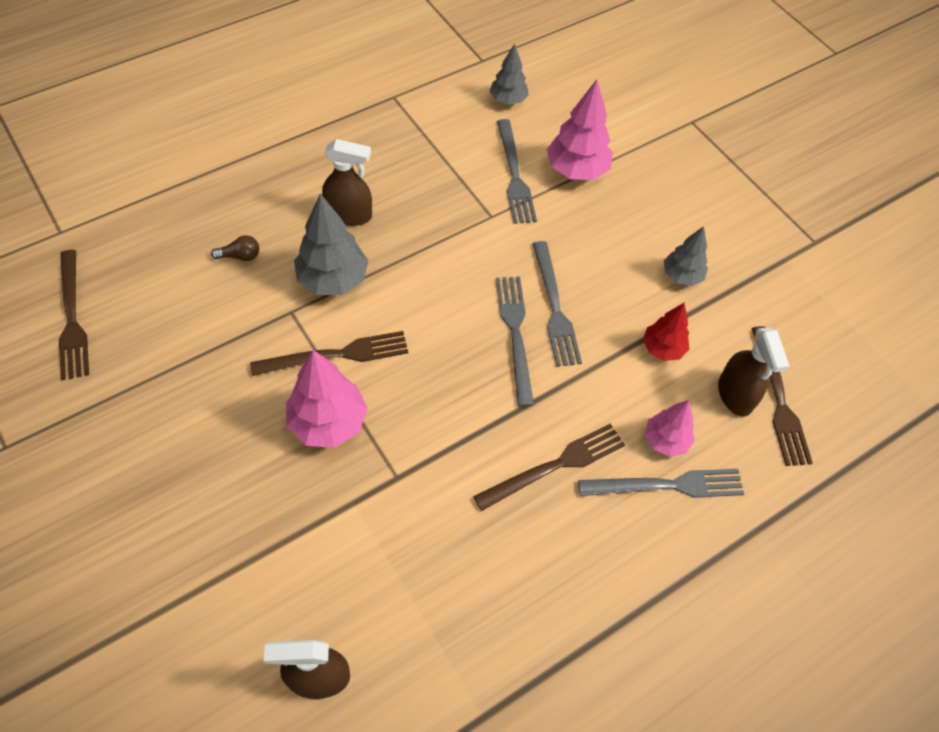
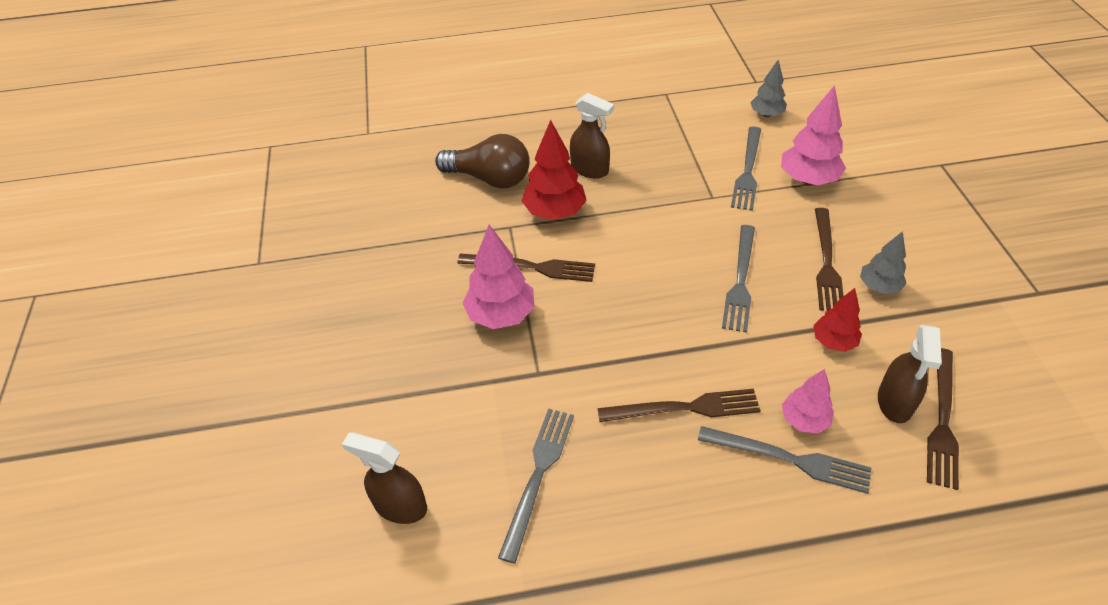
camera: 30 degrees right, 10 degrees down
(72, 318) = (347, 191): brown fork -> brown fork (826, 263)
(240, 256) = (489, 178): brown light bulb -> brown light bulb, size x2.43
(333, 280) = (554, 212): grey tree -> red tree
(515, 334) = (694, 292): grey fork -> grey fork (538, 476)

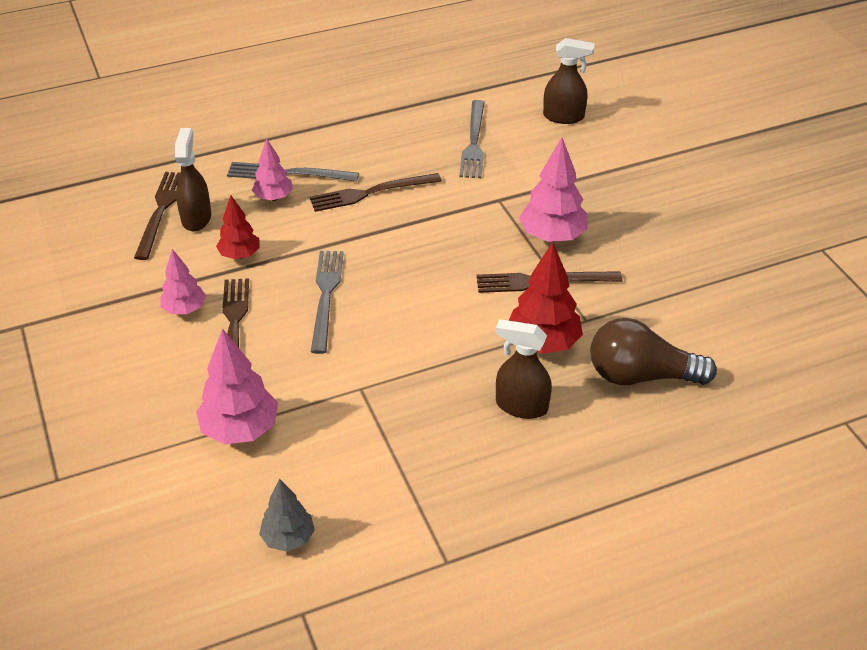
camera: 165 degrees right, 5 degrees down
(747, 171) = (317, 432): grey fork -> none
(879, 286) = (184, 309): grey tree -> pink tree

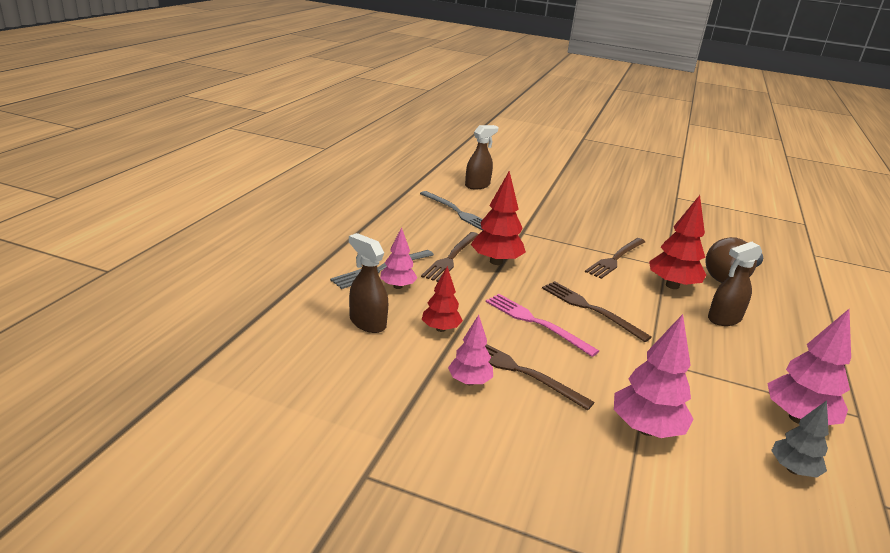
camera: 50 degrees left, 15 degrees down
(161, 211) = (332, 331): brown fork -> brown fork (590, 309)
(326, 296) = (536, 323): grey fork -> pink fork
(405, 218) = (496, 262): none -> red tree
(552, 236) = (578, 237): pink tree -> pink tree (798, 418)

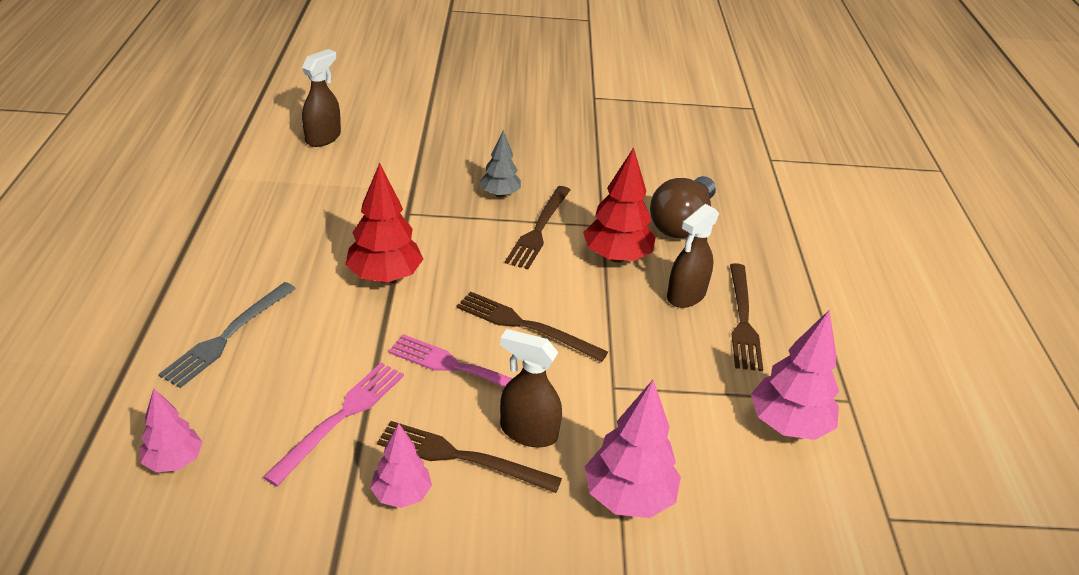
camera: 20 degrees left, 10 degrees up
(367, 323) = (236, 438): brown spray bottle -> brown spray bottle (528, 432)
(398, 286) = (261, 360): pink tree -> pink tree (174, 461)
(440, 329) = (341, 418): red tree -> pink fork
(451, 258) = (322, 286): brown fork -> brown fork (742, 320)
(457, 212) = (307, 197): grey fork -> none
(793, 469) = (793, 501): grey tree -> grey tree (500, 194)

